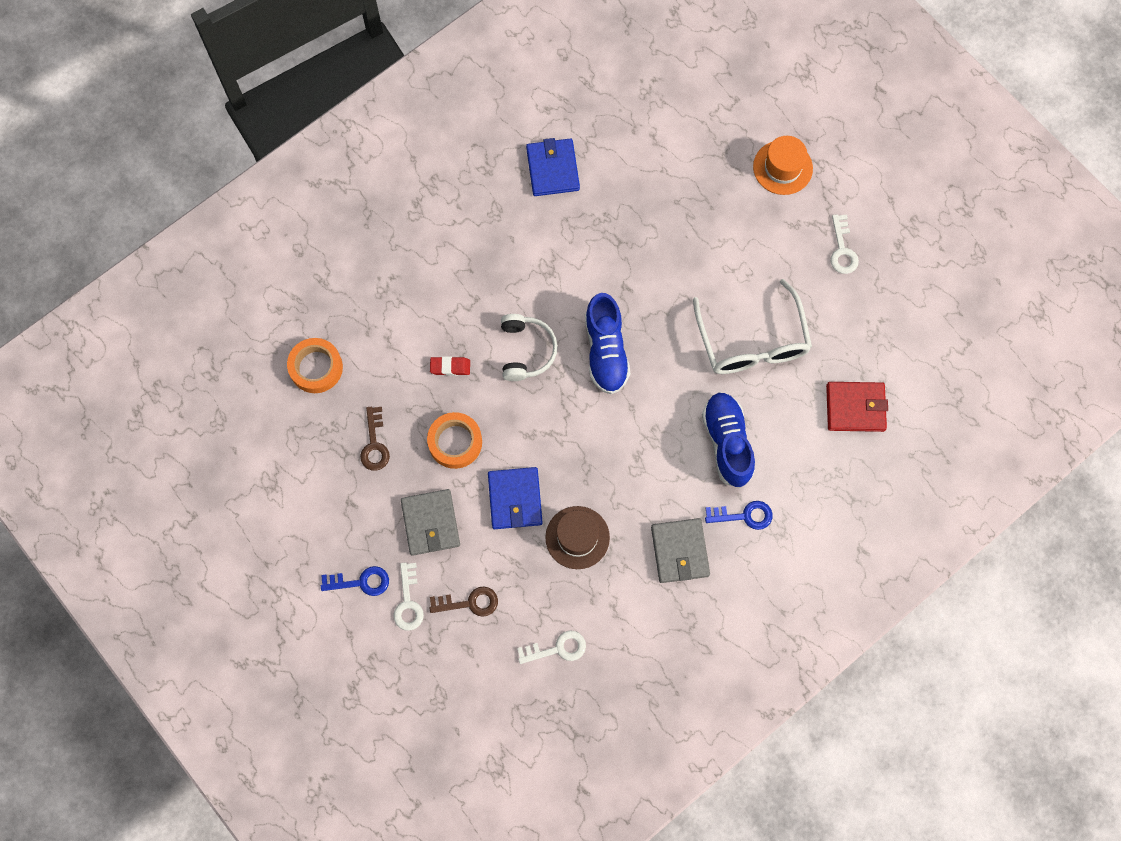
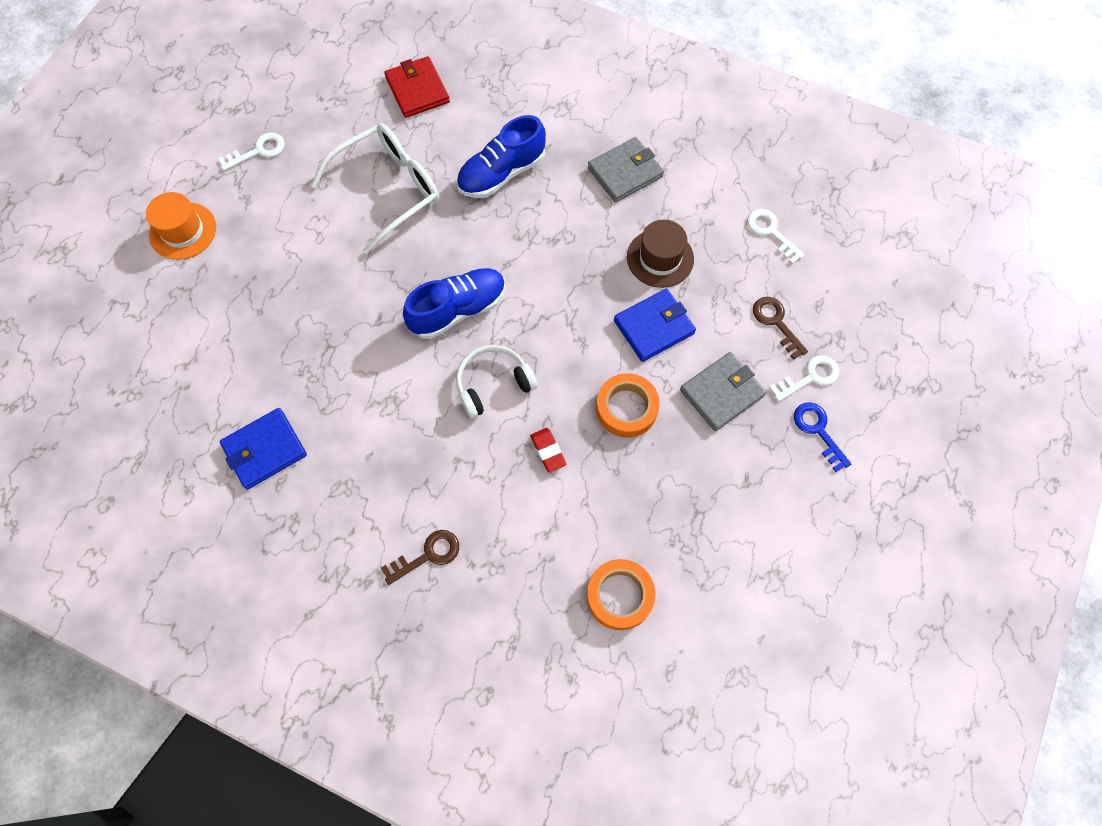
camera: 115 degrees left, 5 degrees down
(374, 444) = (672, 487): brown key -> brown key (428, 555)
(744, 515) = (564, 136): blue key -> none

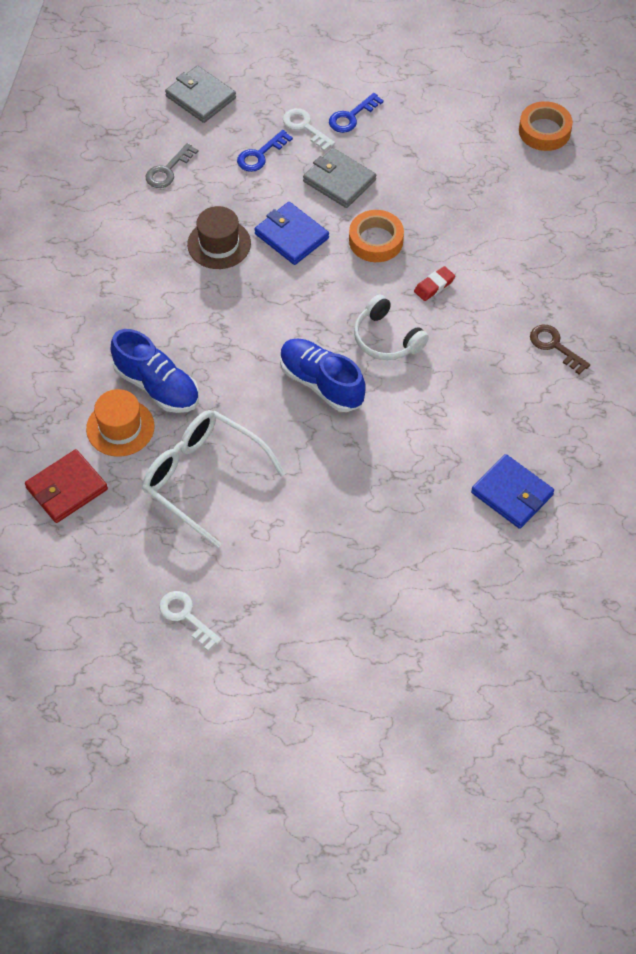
camera: 105 degrees left, 10 degrees down
(183, 231) = (306, 652): orange hat -> orange hat (120, 427)
(619, 596) = (534, 216): orange tape -> orange tape (544, 131)
(625, 172) = (129, 287): grey wallet -> grey wallet (200, 97)
(770, 232) = (168, 170): white key -> grey key
(776, 322) = (260, 155): brown key -> blue key

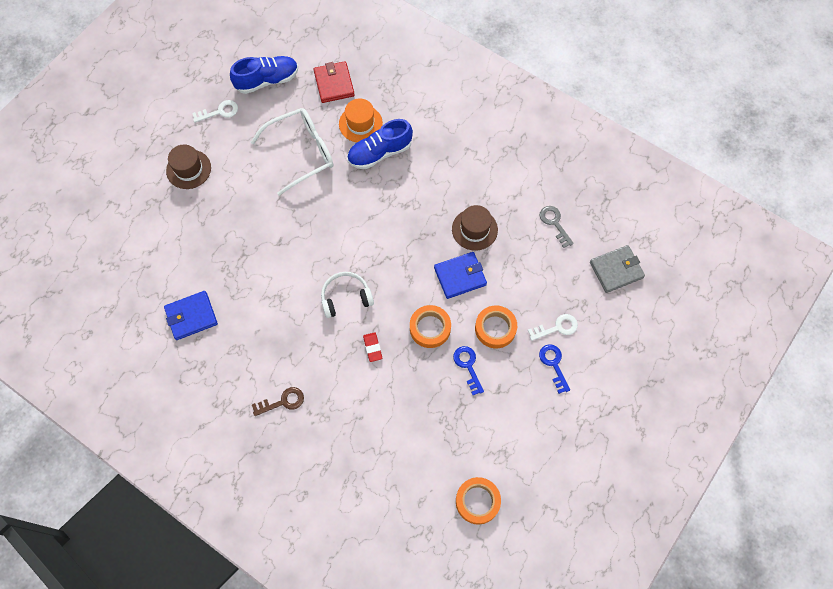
camera: 115 degrees right, 10 degrees up
(260, 155) = (543, 287): blue key -> blue key (468, 366)
(302, 608) = (188, 169): none -> brown hat
(321, 383) = (332, 243): blue shoe -> blue shoe (267, 80)
(339, 181) = (495, 328): grey wallet -> orange tape

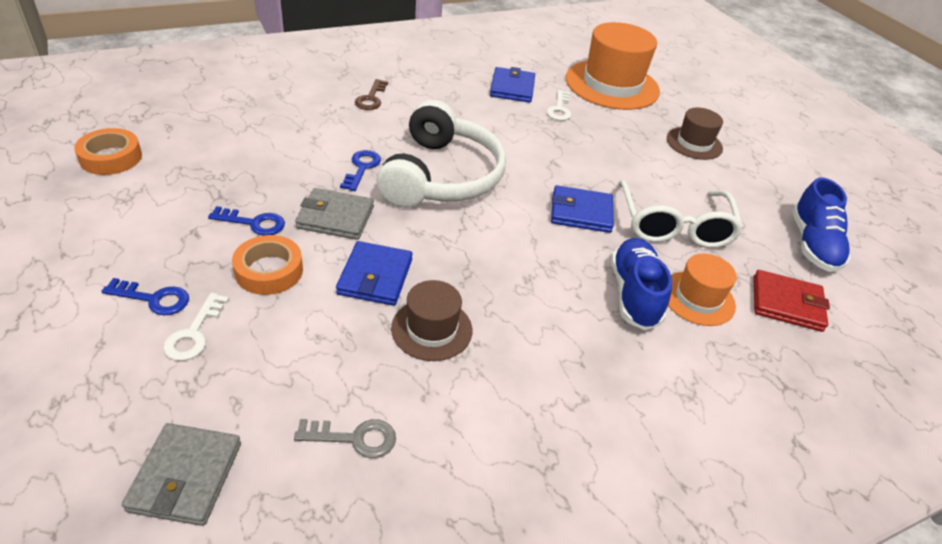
camera: 115 degrees right, 25 degrees down
(132, 251) = (612, 85): none -> orange hat
(219, 112) = (771, 190): white key -> white key (559, 109)
(325, 204) = (581, 212): none -> blue wallet
(345, 297) = (442, 176): white headphones -> white headphones, size x1.93
(372, 348) = (362, 168): red eraser -> blue key
(430, 328) = (335, 217): orange tape -> grey wallet

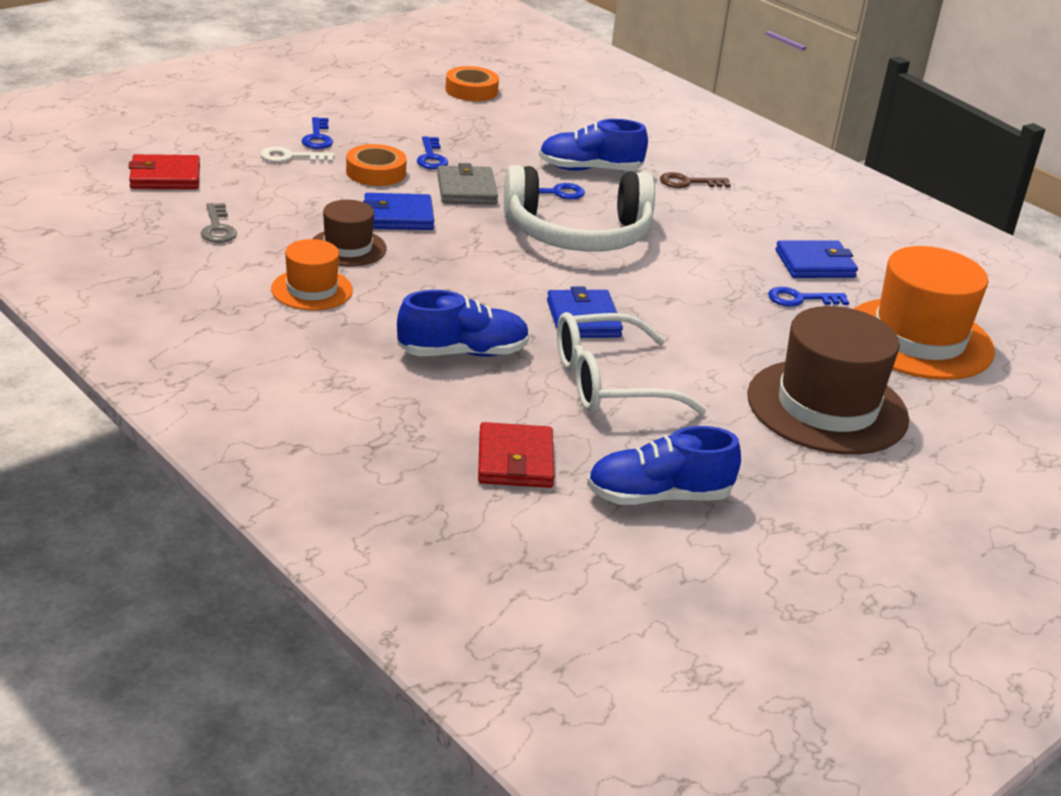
camera: 75 degrees right, 10 degrees down
(185, 476) = (165, 177): grey wallet -> red wallet
(326, 137) = (590, 169): none -> blue shoe
(559, 109) = (800, 299): white key -> blue key
(694, 143) = (827, 407): brown hat -> brown hat, size x1.87
(698, 298) = (483, 395): orange hat -> orange hat (312, 290)

